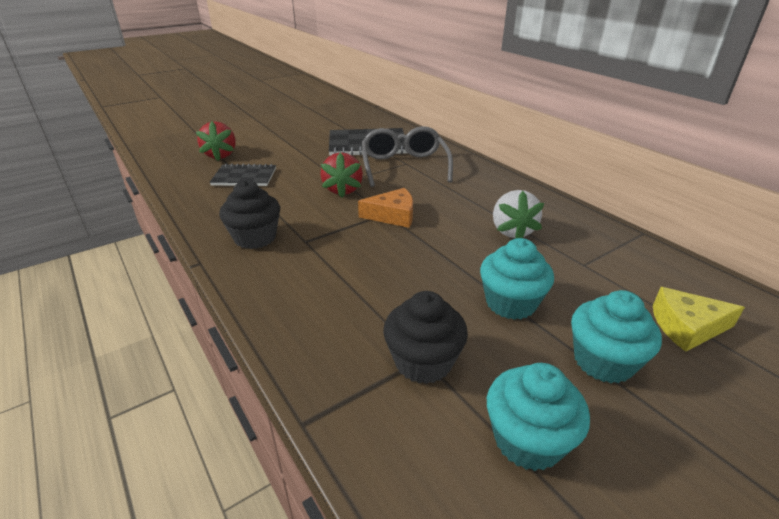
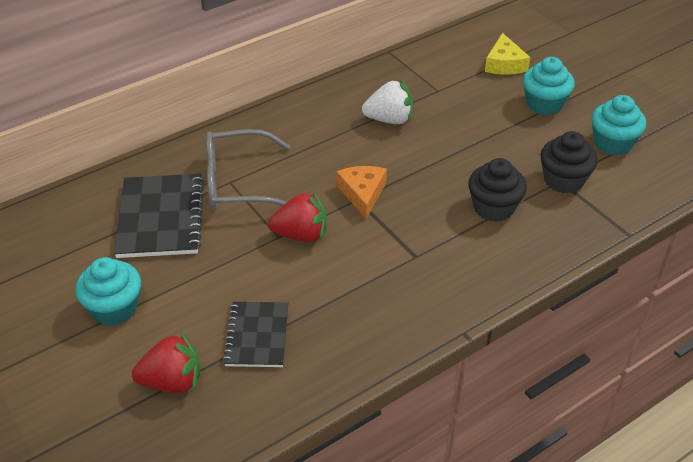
camera: 90 degrees left, 10 degrees up
(255, 238) = (412, 296): black cupcake -> black cupcake (493, 208)
(510, 303) = (493, 134): turquoise cupcake -> turquoise cupcake (114, 308)

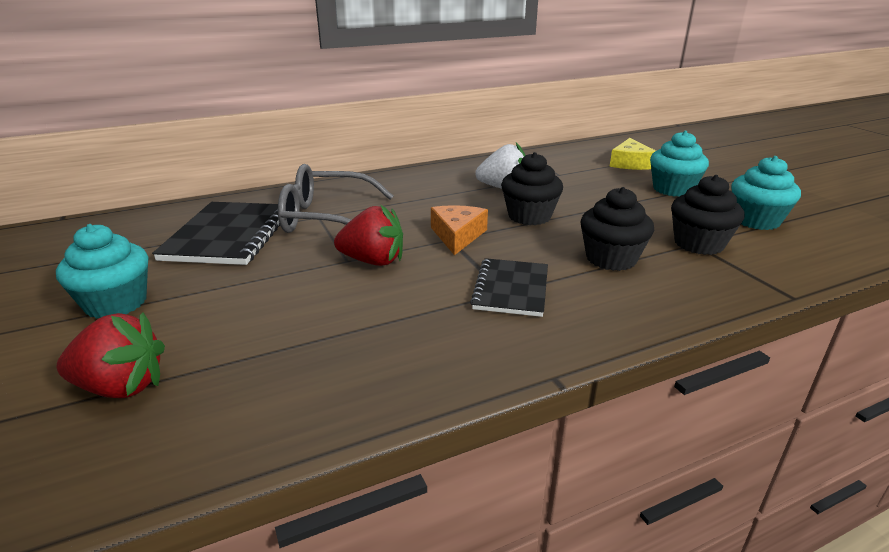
camera: 10 degrees right, 15 degrees down
(257, 336) = (267, 348): black notebook -> black notebook (511, 289)
(419, 159) = (529, 216): none -> black cupcake

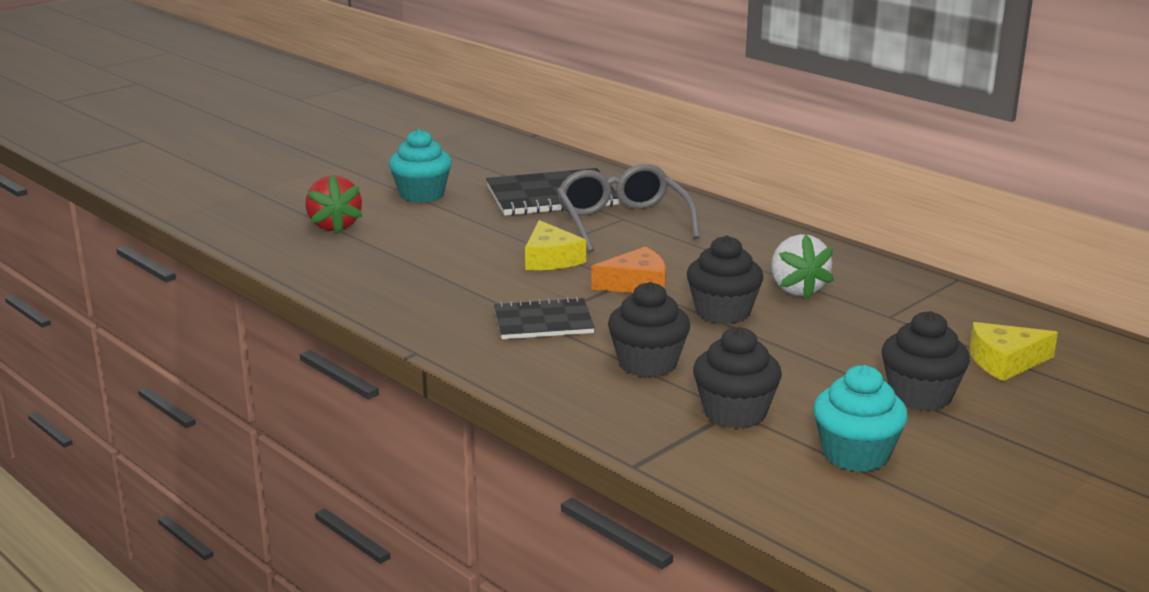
camera: 70 degrees right, 5 degrees down
(373, 261) = (551, 259): red strawberry -> yellow cheese
(673, 189) = (920, 396): turquoise cupcake -> black cupcake

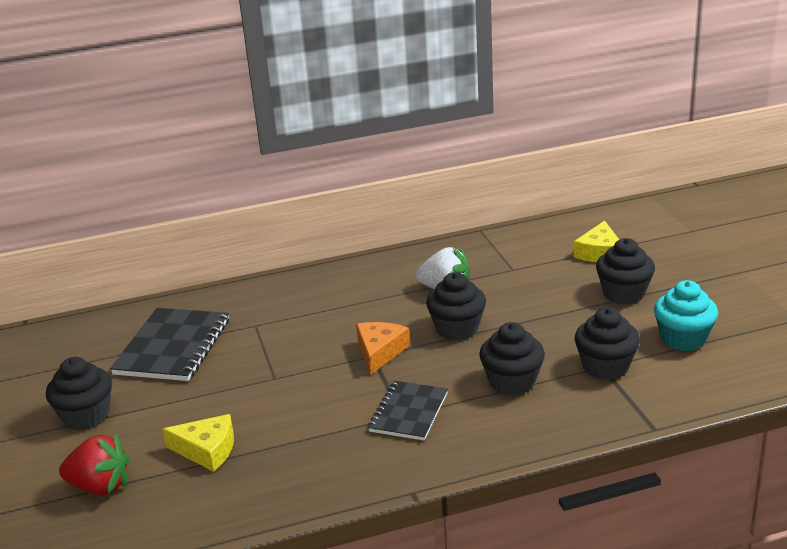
camera: 60 degrees left, 5 degrees up
(421, 194) = (86, 416): turquoise cupcake -> black cupcake
(551, 259) = (297, 379): yellow cheese -> yellow cheese (207, 450)
(622, 222) = (262, 327): grey glasses -> none

